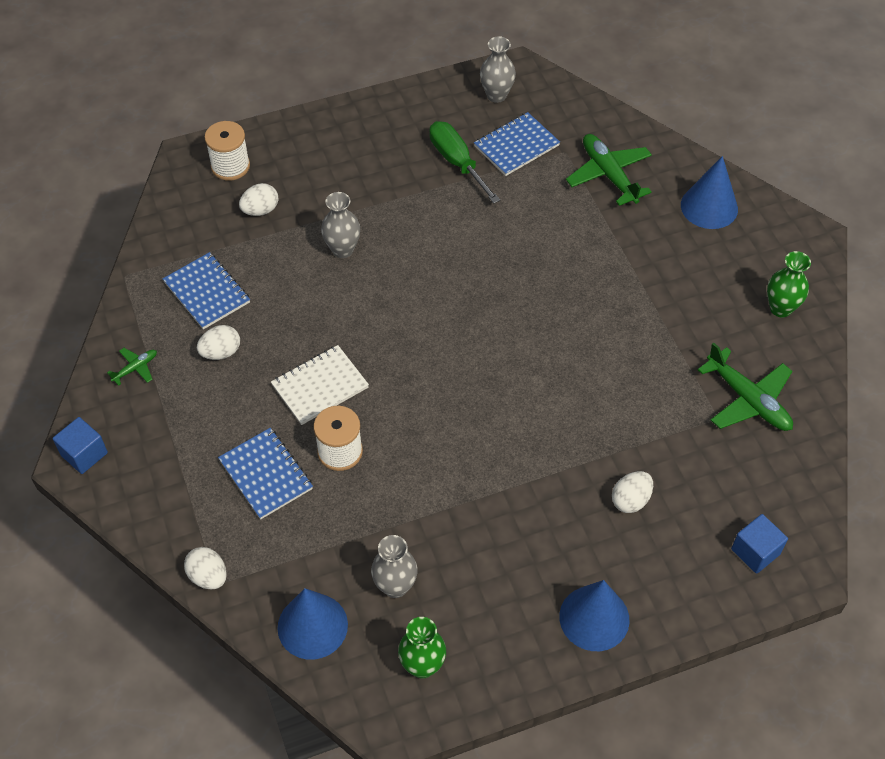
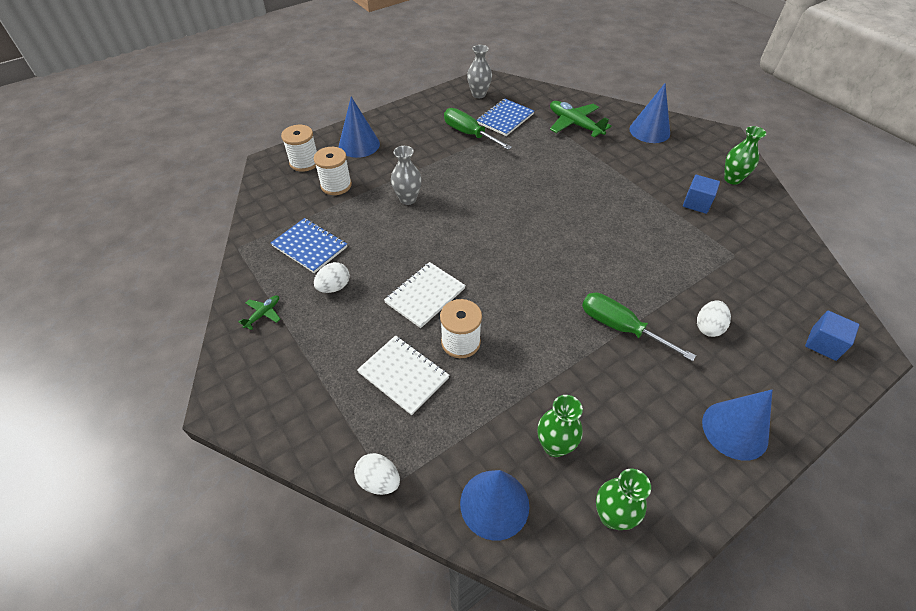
camera: 15 degrees left, 5 degrees down
(84, 454) = (231, 395): blue cube -> blue cube (696, 203)
(260, 210) = (336, 185): white egg -> white spool
(266, 474) = (403, 375): blue notebook -> white notebook
(307, 151) = (359, 145): none -> blue cone
(395, 586) = (554, 446): grey vase -> green vase
(527, 476) = (620, 327): none -> green screwdriver
(748, 400) = (748, 239): green plane -> none

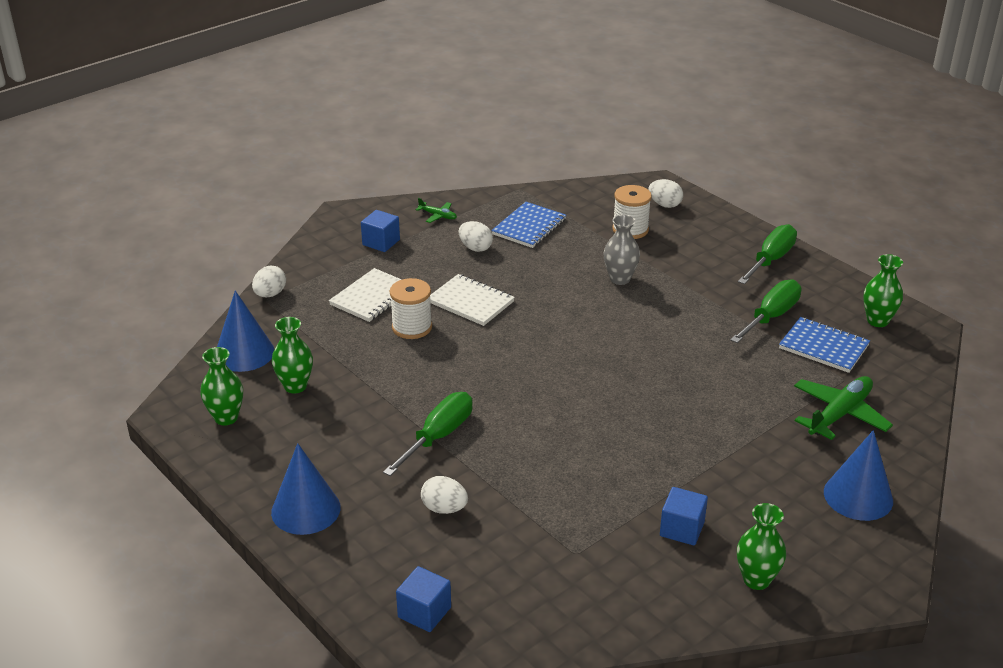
camera: 85 degrees right, 15 degrees down
(299, 366) = (381, 242): none -> blue cube
(304, 162) = (664, 205): white spool -> white egg
(359, 145) = (712, 235): blue cone -> none
(399, 123) = (771, 260): none -> green screwdriver
(479, 94) = (877, 321): grey vase -> green vase

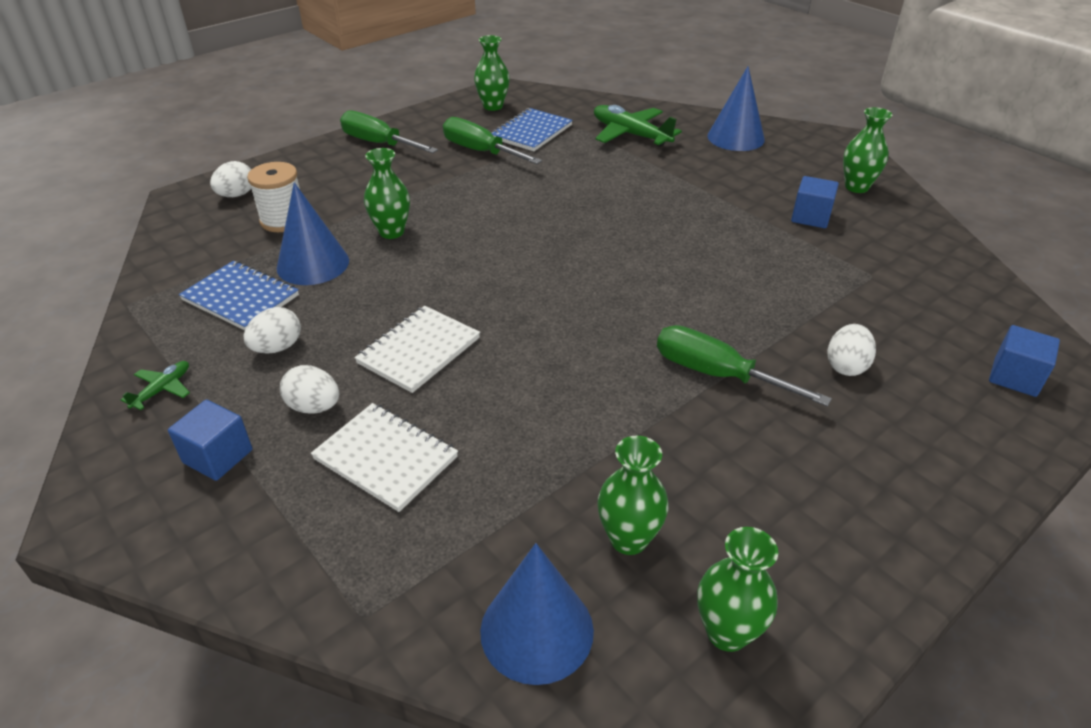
camera: 90 degrees left, 5 degrees up
(270, 294) = (345, 611): white egg -> white egg (314, 407)
(306, 509) = (903, 497): blue cone -> blue cone (313, 264)
(412, 327) = (475, 408): white spool -> none
(620, 279) = (391, 232): grey vase -> green vase

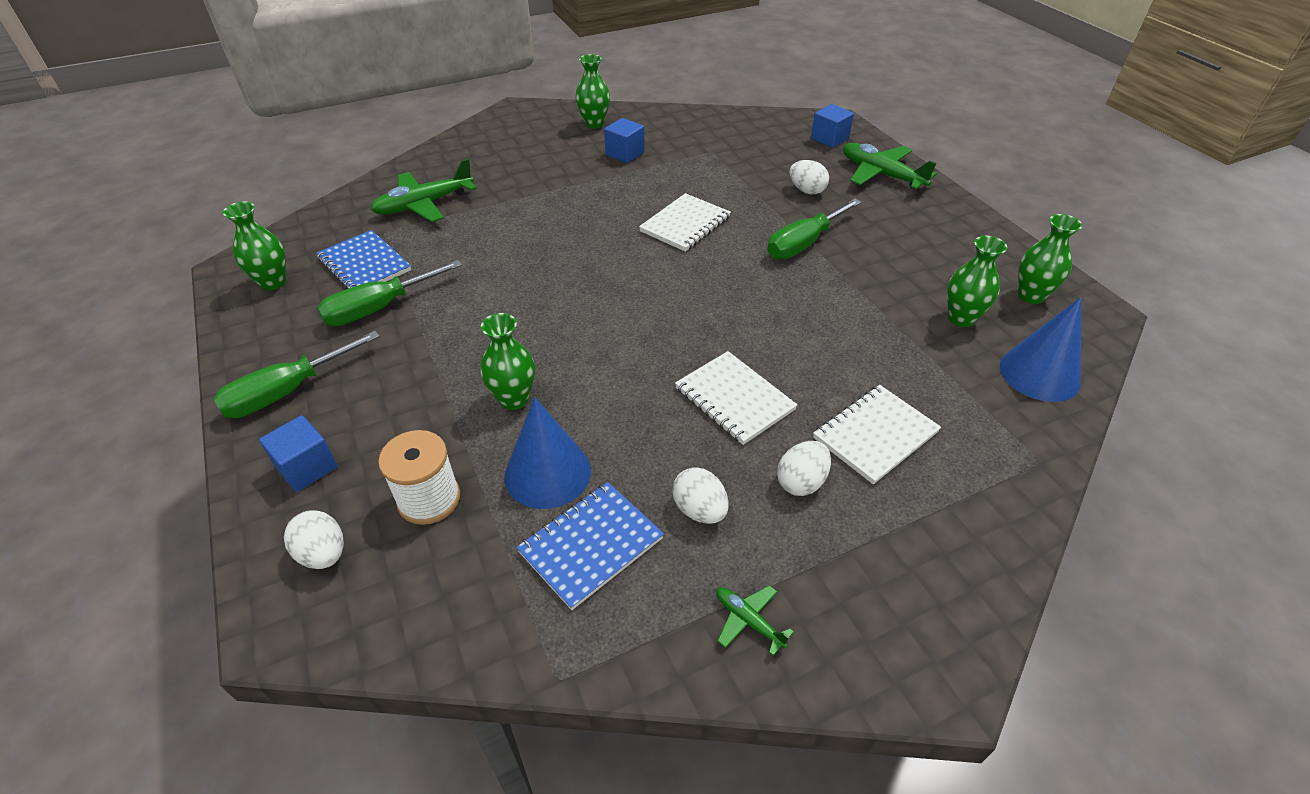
camera: 75 degrees left, 5 degrees up
(218, 456) = (862, 561): blue cube -> blue cube (307, 467)
(697, 279) = (685, 224): none -> white notebook
(735, 137) = (476, 152): blue cone -> none
(958, 440) = (881, 174): none -> green plane

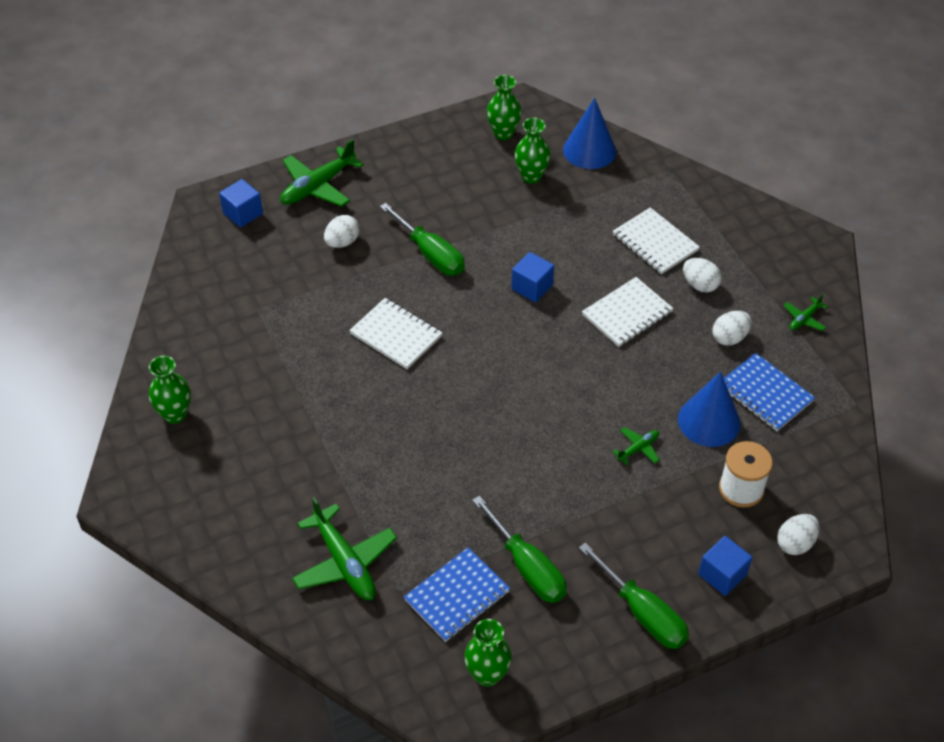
camera: 90 degrees left, 5 degrees up
(514, 399) = (638, 448): green vase -> green plane
(625, 153) = (251, 384): blue cube -> blue cube (532, 287)

